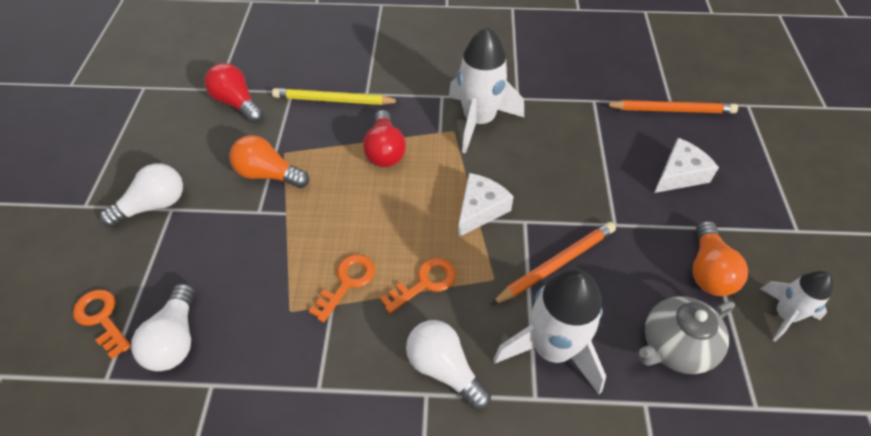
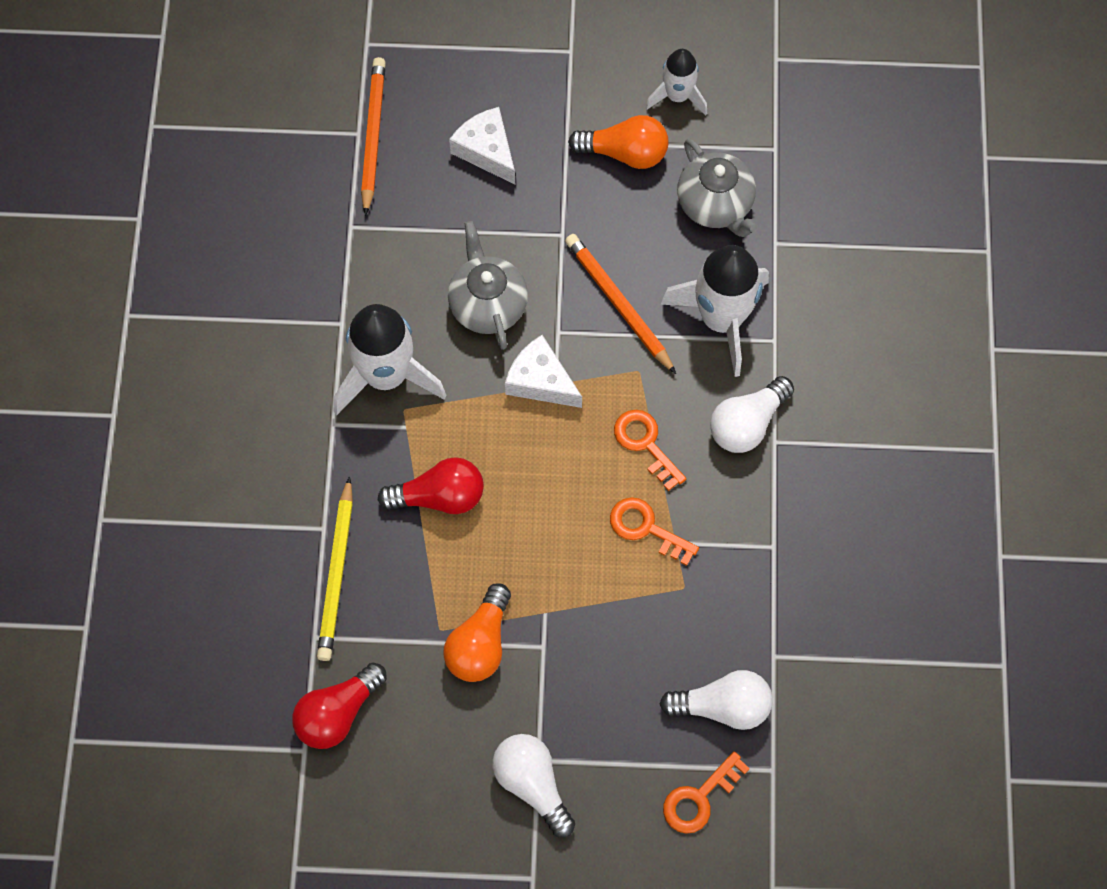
camera: 90 degrees left, 15 degrees up
(543, 176) = (487, 304): none -> grey teapot

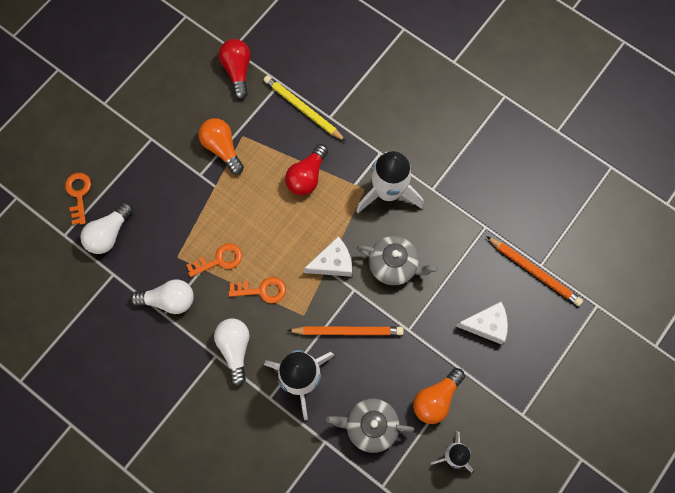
camera: 125 degrees right, 5 degrees up
(532, 784) = (142, 129): white light bulb -> white light bulb (169, 300)

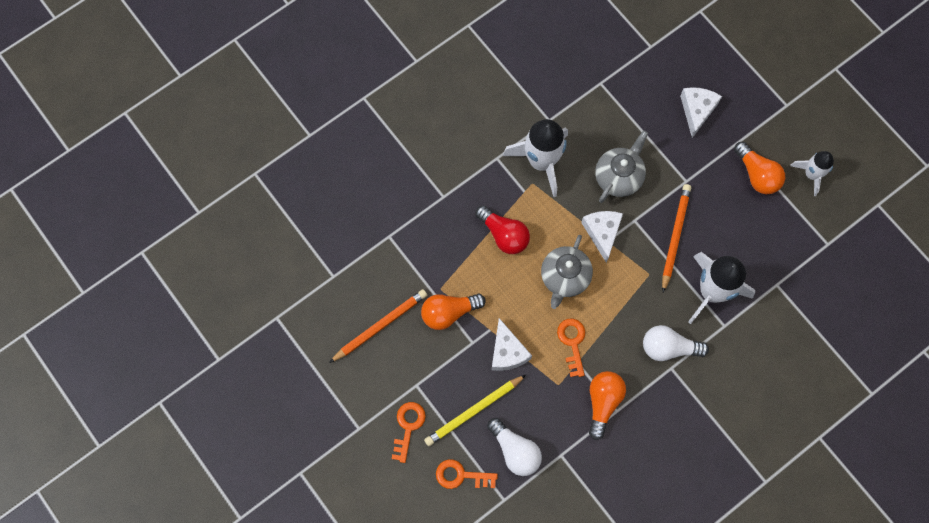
camera: 75 degrees left, 0 degrees up
(169, 300) = (603, 402): white light bulb -> orange light bulb
(198, 205) = (507, 352): none -> white cheese
(237, 71) = (363, 276): red light bulb -> none
(262, 290) = (614, 308): orange key -> orange key (408, 427)
(303, 109) = (427, 220): yellow pencil -> yellow pencil (473, 411)
(370, 426) = (770, 240): grey teapot -> grey teapot (564, 278)
(534, 272) = (656, 54): orange pencil -> orange pencil (380, 326)

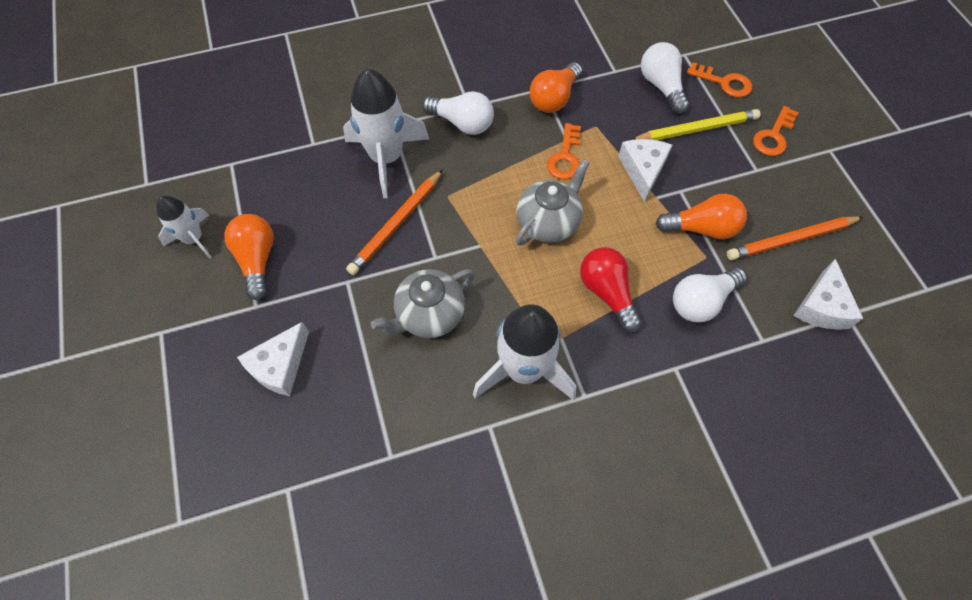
camera: 160 degrees left, 10 degrees down
(436, 251) = (701, 301): none -> white light bulb
(602, 233) = (481, 255): white cheese -> white cheese (821, 306)

